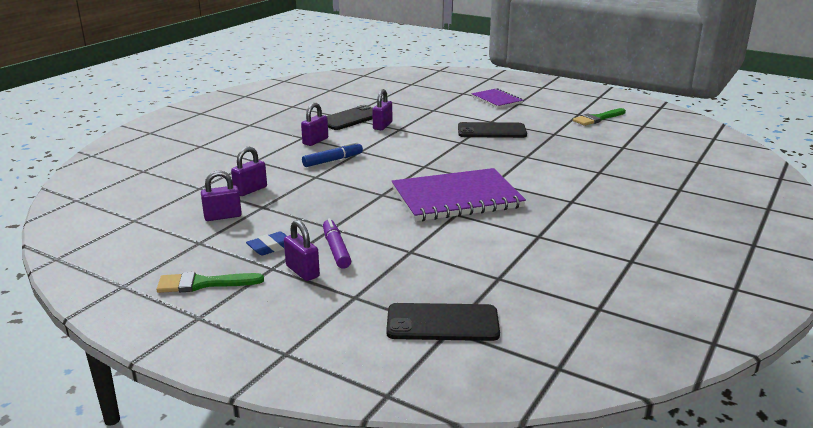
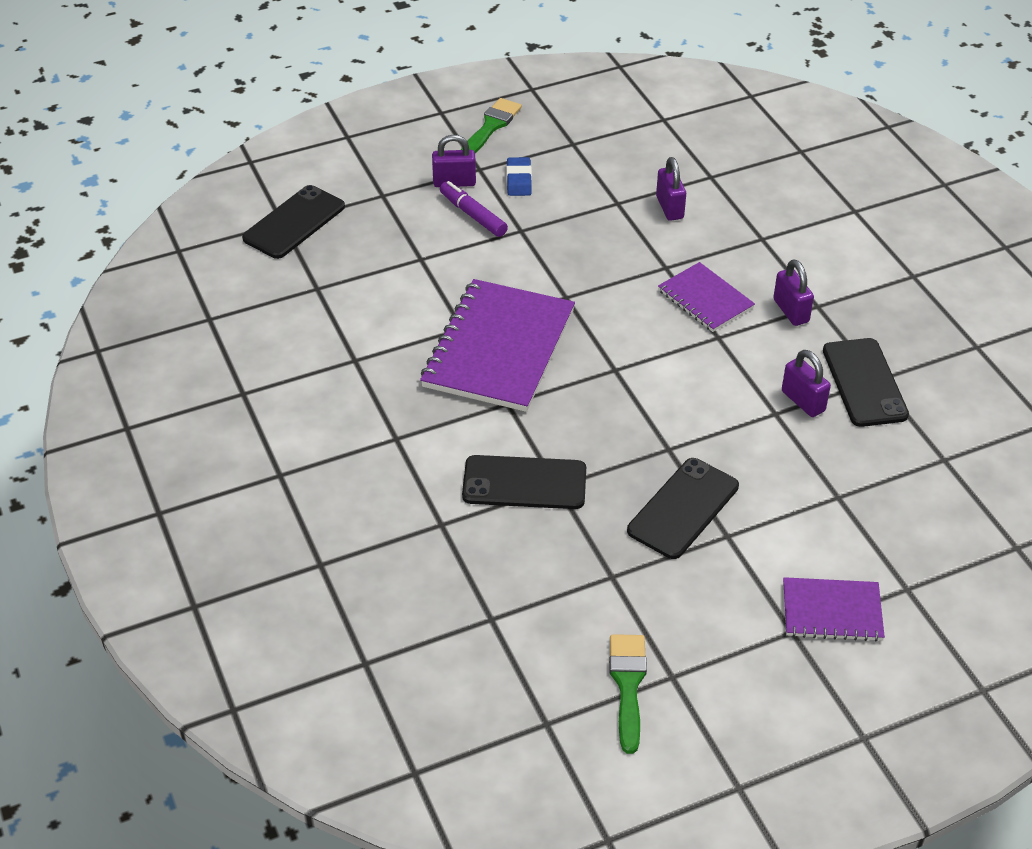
camera: 125 degrees right, 20 degrees up
(223, 216) = (617, 171): purple padlock -> none
(332, 160) = (705, 299): blue marker -> purple notebook
(336, 249) = (473, 215): purple marker -> purple marker turned 150 degrees counterclockwise
(539, 163) = (524, 483): none -> black phone

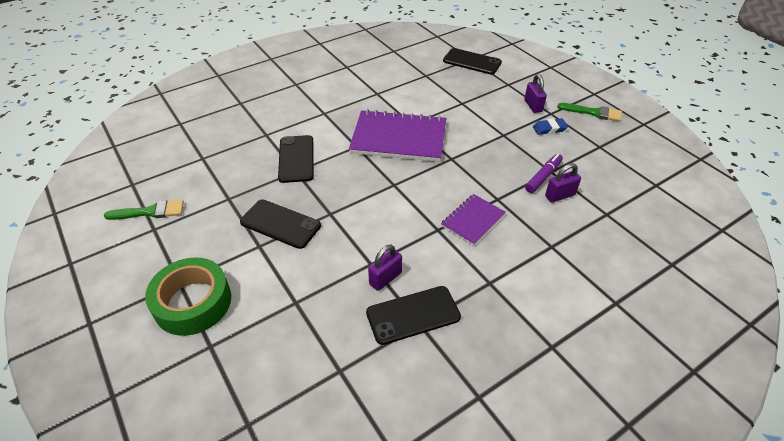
camera: 80 degrees right, 0 degrees up
(473, 215) = (507, 116): purple marker -> purple marker (543, 177)
(791, 311) = (478, 267): purple padlock -> none
(832, 611) = (193, 302): purple notebook -> green tape

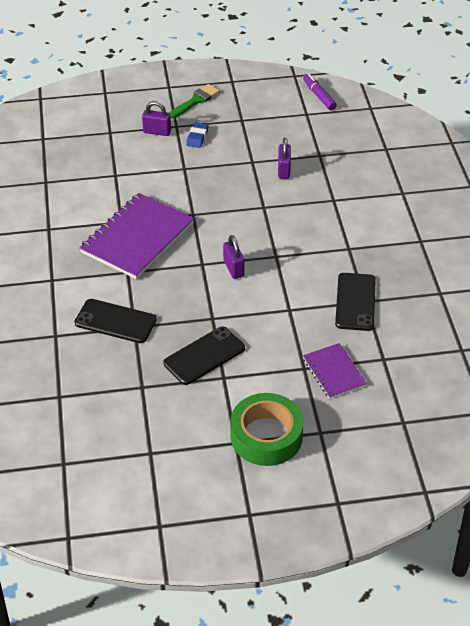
camera: 65 degrees left, 0 degrees up
(150, 212) = (121, 452): green brush -> none
(385, 278) = (310, 306): purple padlock -> purple padlock (233, 268)
(472, 62) = (50, 140): black phone -> none
(473, 220) = (279, 231): purple notebook -> purple notebook (333, 372)
(543, 177) = (256, 169): purple marker -> purple marker (319, 96)

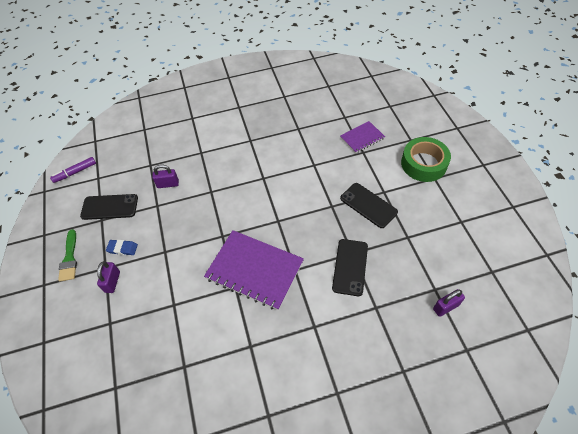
camera: 95 degrees left, 10 degrees up
(195, 101) = (69, 258): green brush -> green brush turned 135 degrees counterclockwise
(233, 268) = (280, 200): purple padlock -> purple padlock (445, 307)
(355, 302) = (300, 133): black phone -> black phone (109, 207)

